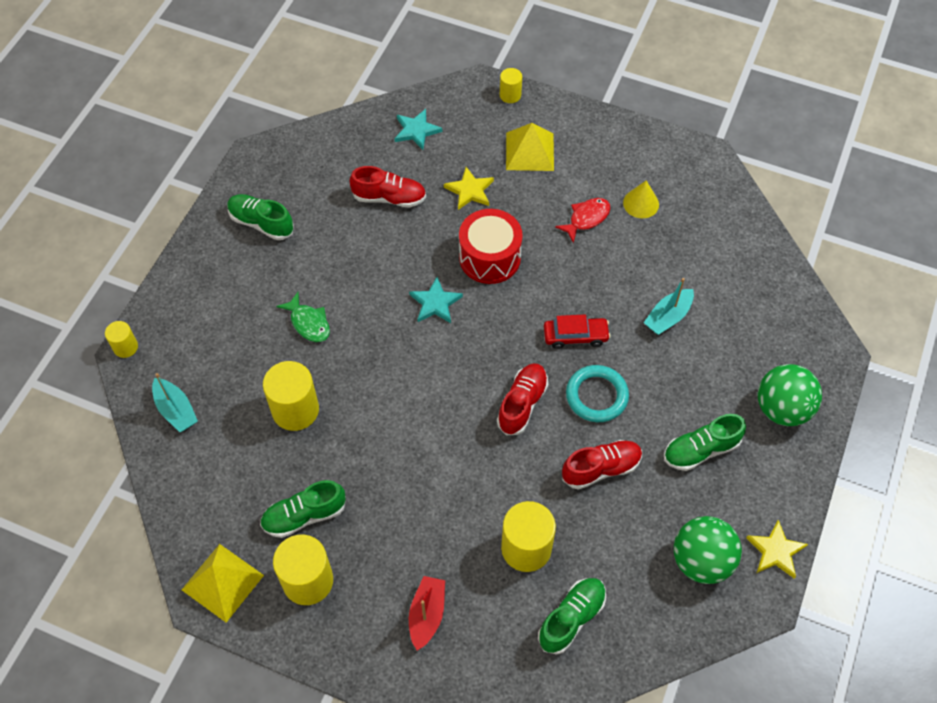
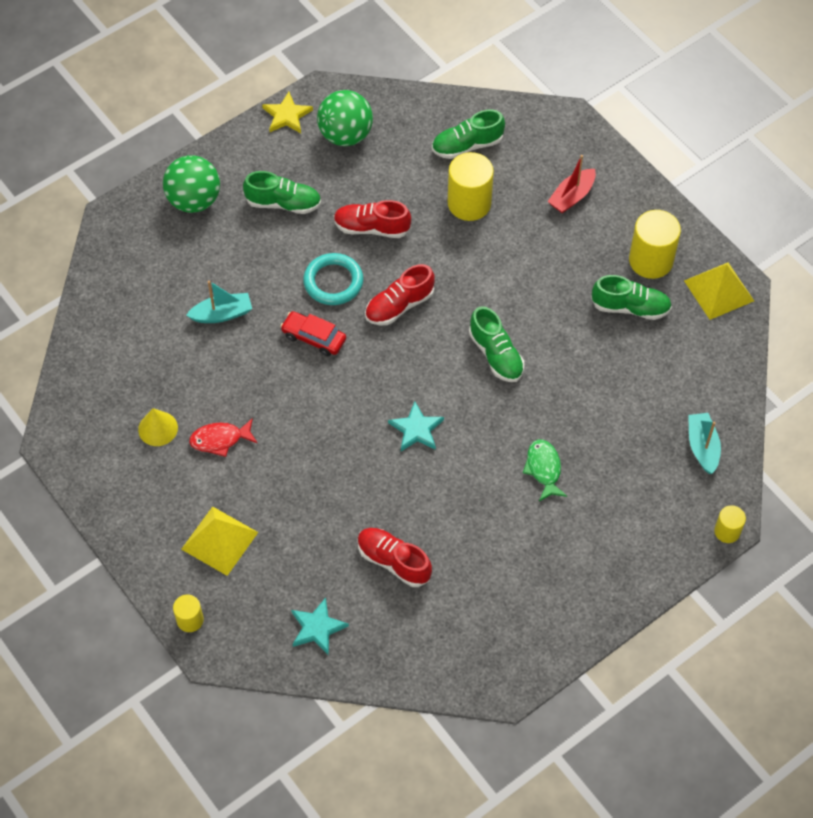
camera: 150 degrees left, 0 degrees up
(261, 223) = (537, 599): green shoe -> green shoe (496, 355)
(295, 410) = (596, 395): yellow cylinder -> none
(470, 190) = (309, 528): yellow star -> none
(490, 257) = (338, 447): red drum -> none

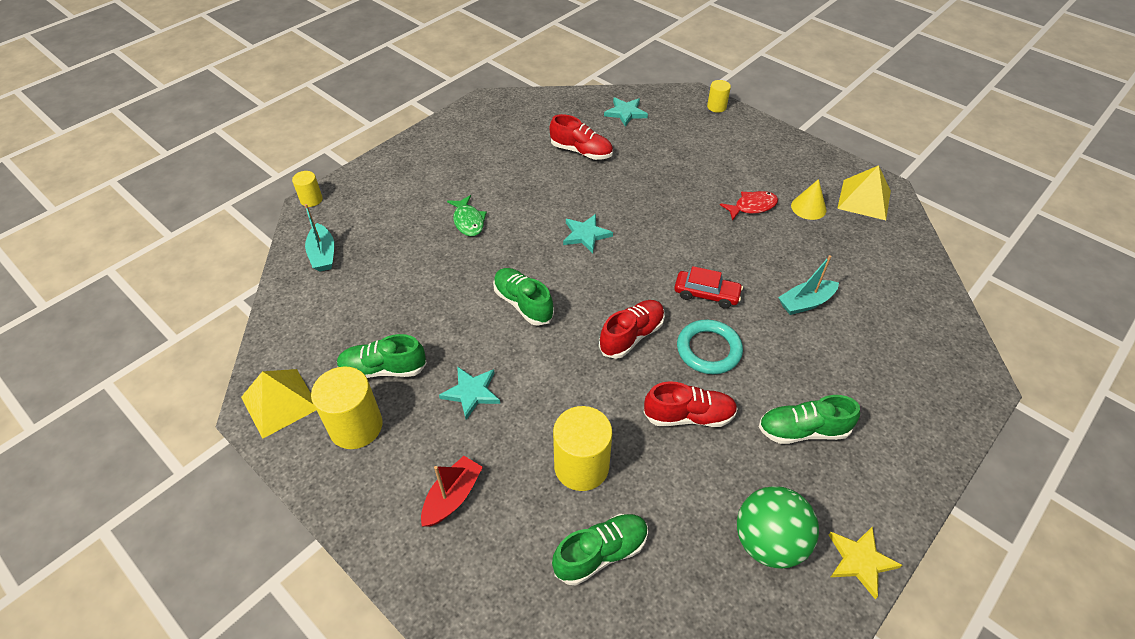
camera: 170 degrees right, 10 degrees down
(194, 200) = (906, 418): green ball -> none
(219, 540) = (718, 147): yellow pyramid -> yellow pyramid (864, 199)
(552, 274) = (471, 393): none -> turquoise star

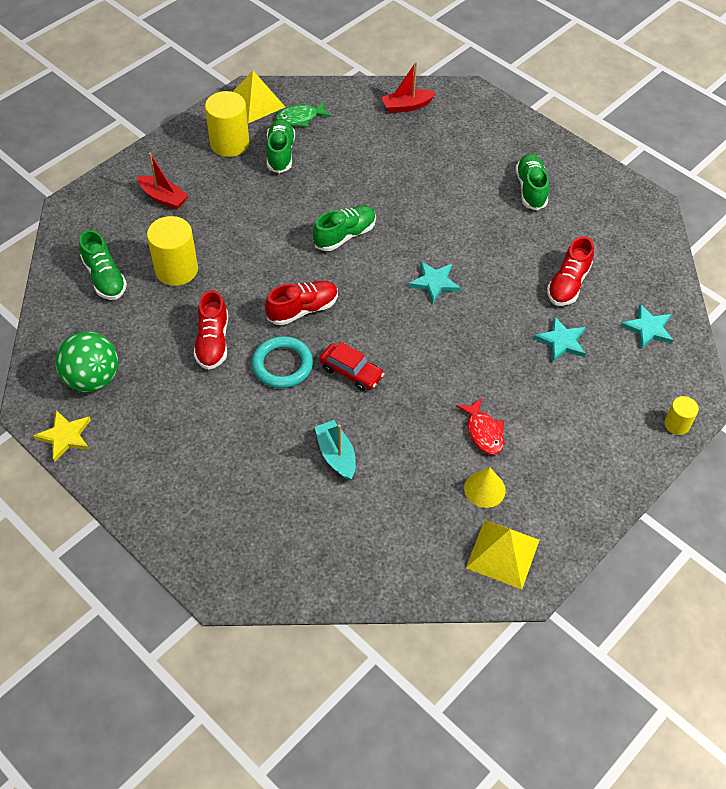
camera: 90 degrees right, 5 degrees up
(311, 199) = (477, 91): yellow cylinder -> none
(323, 254) = (406, 106): turquoise boat -> red boat
(468, 221) = (451, 196): green fish -> green fish (300, 118)
(471, 393) = (252, 205): turquoise star -> turquoise star (561, 341)
(632, 336) = (303, 310): red shoe -> red shoe turned 75 degrees counterclockwise
(706, 294) = (351, 372): red car -> red car turned 75 degrees counterclockwise
(802, 430) = (187, 422): green shoe -> green shoe (530, 189)

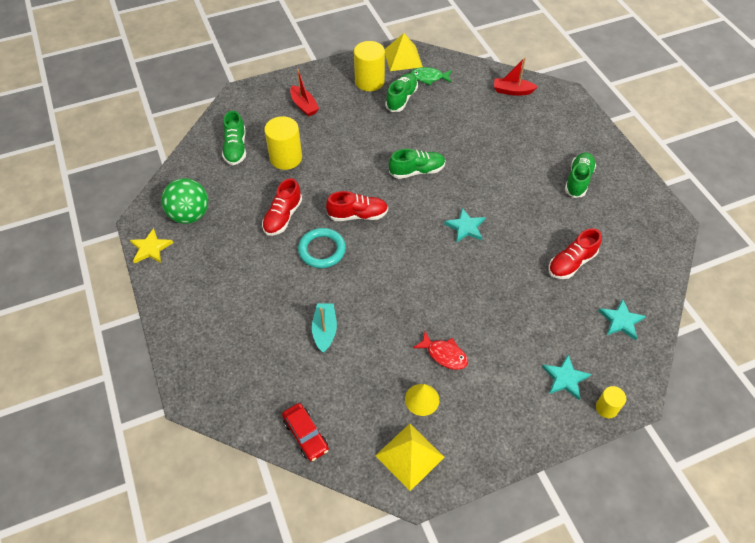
camera: 25 degrees right, 0 degrees up
(351, 372) = (368, 272): red car -> red car (306, 435)
(483, 432) = (444, 354): red fish -> red fish turned 60 degrees counterclockwise
(561, 341) = (543, 306): turquoise star -> turquoise star (565, 378)

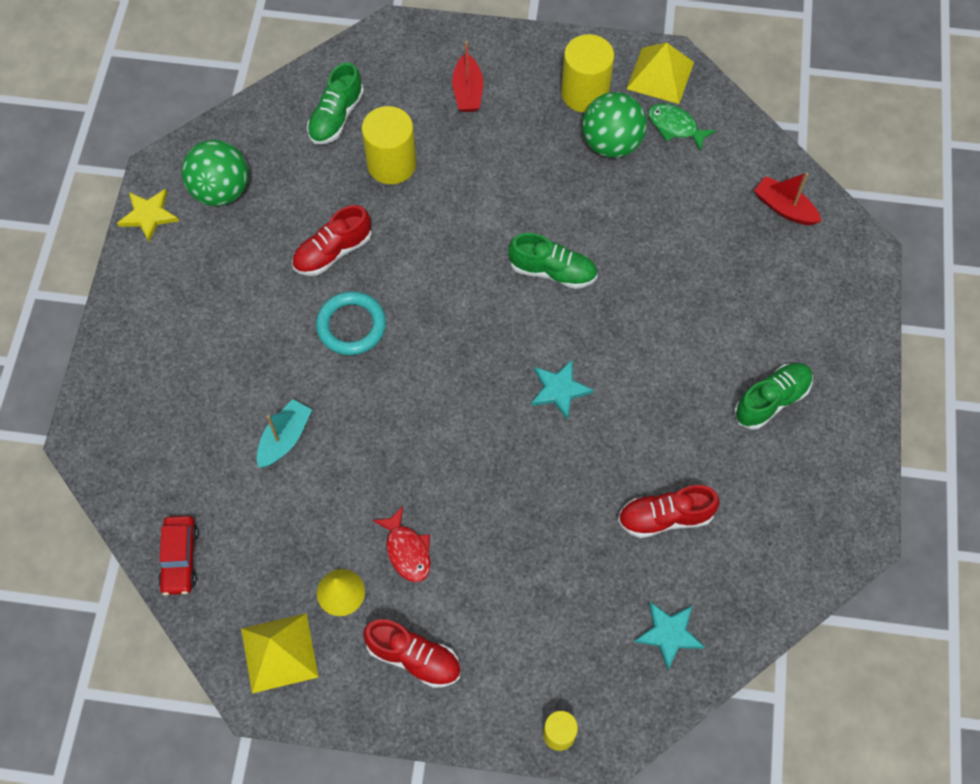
camera: 30 degrees right, 10 degrees up
(358, 215) = (429, 298): red shoe -> red shoe (414, 657)
(401, 98) = (611, 143): green shoe -> green ball
(565, 378) = (535, 667): turquoise star -> none

